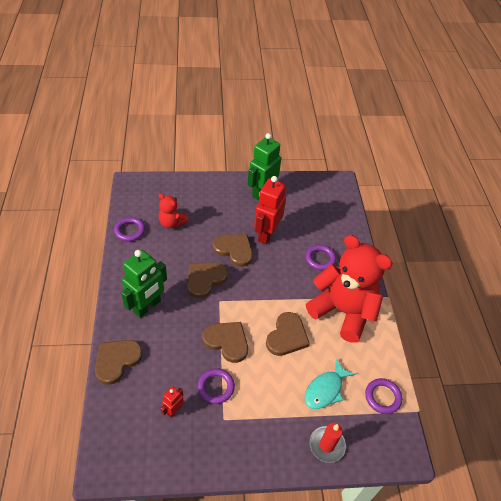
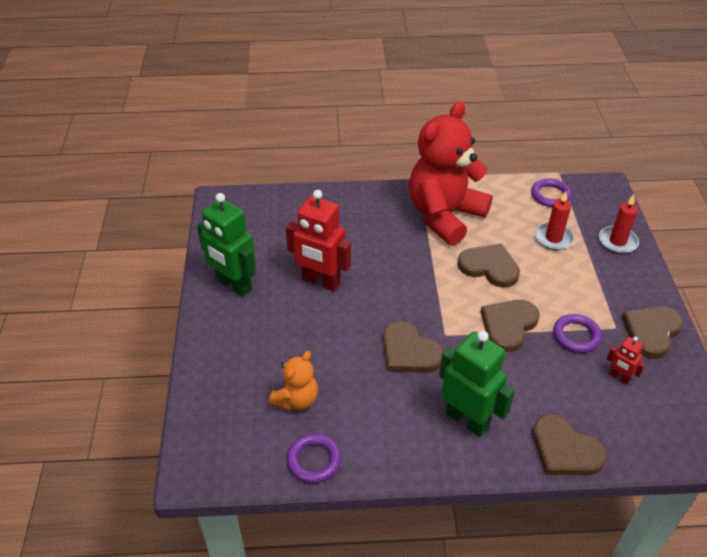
camera: 85 degrees left, 5 degrees down
(172, 223) = (296, 399): red teddy bear -> orange teddy bear
(234, 250) = (352, 318): brown heart -> brown heart (651, 332)
(320, 259) = (364, 230): purple ring -> none
(325, 390) = (553, 238): turquoise fish -> red candle

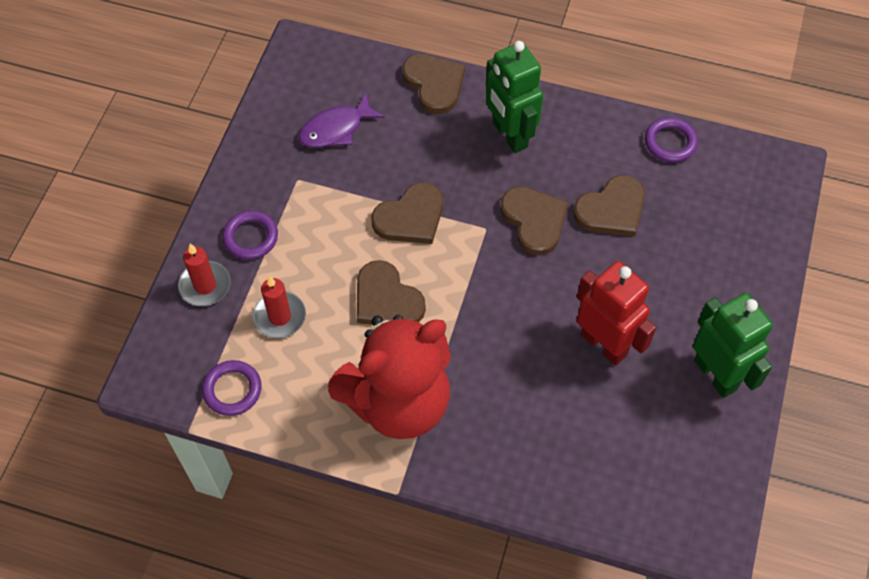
camera: 160 degrees left, 15 degrees up
(296, 399) = (672, 205): orange teddy bear -> none
(576, 336) = (346, 183): purple ring -> purple ring (251, 237)
(619, 377) = (336, 129): red robot -> purple fish
(651, 332) = (264, 163): brown heart -> brown heart (611, 209)

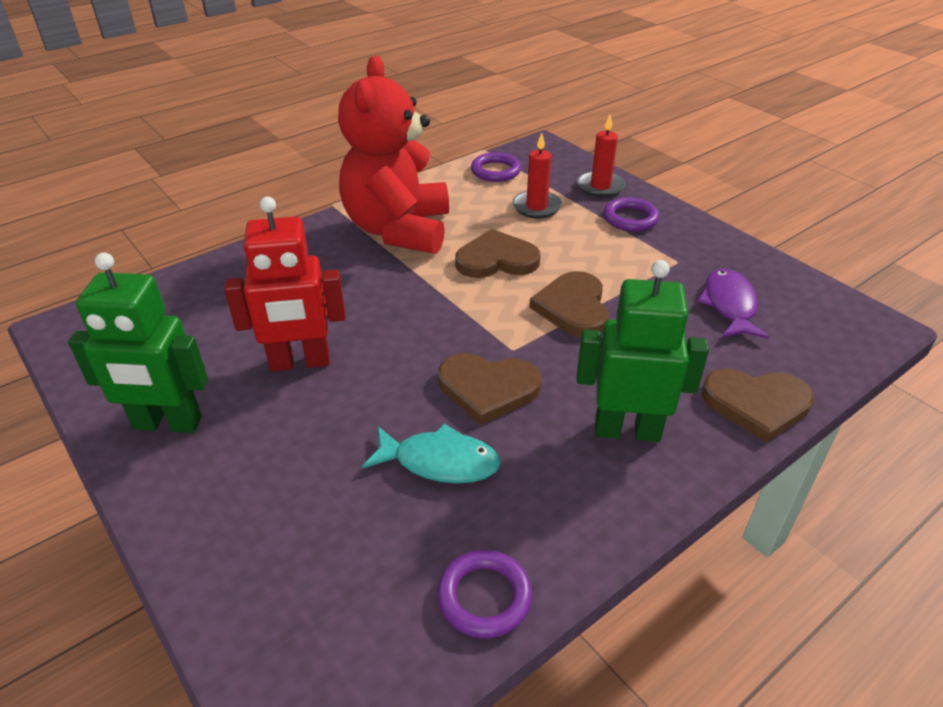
camera: 125 degrees right, 20 degrees down
(611, 209) = (440, 462): brown heart -> turquoise fish

